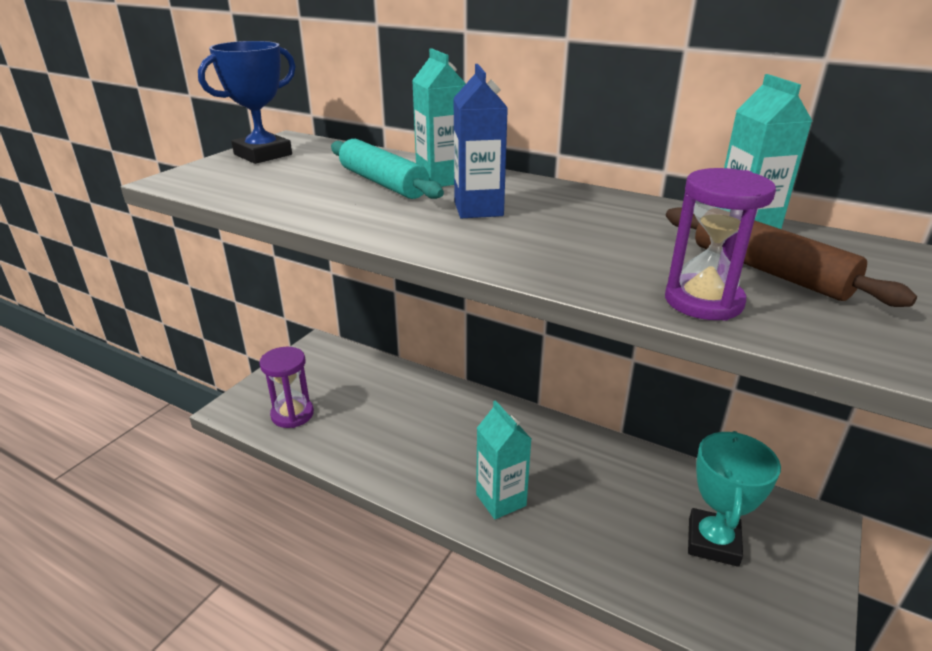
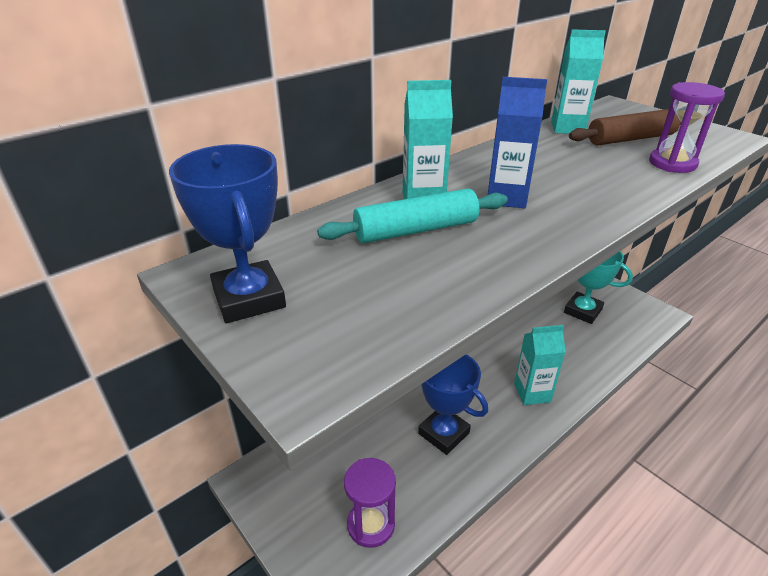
camera: 70 degrees left, 5 degrees up
(406, 438) = (443, 433): none -> blue trophy

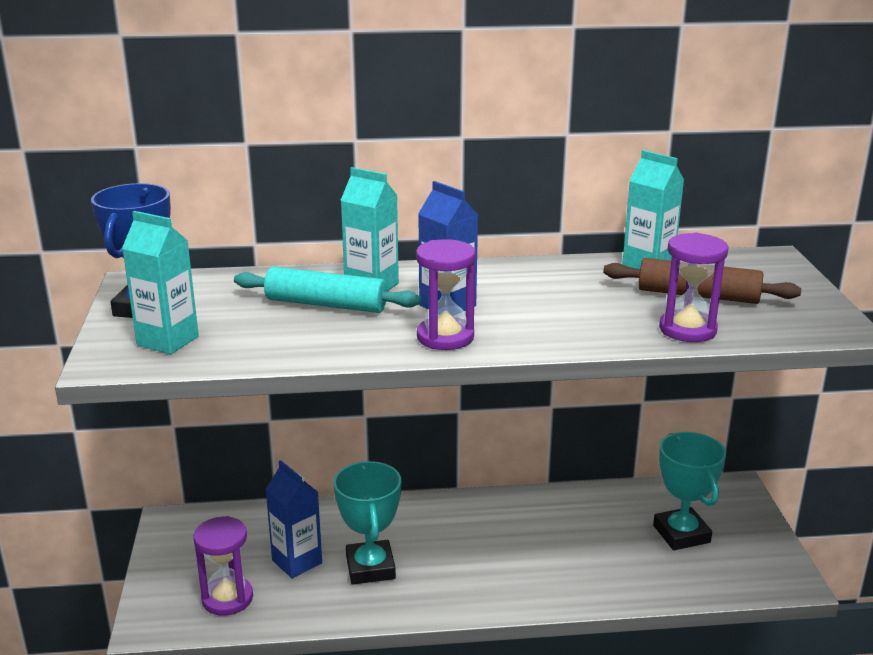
camera: 35 degrees right, 10 degrees down
(388, 459) = (297, 562): none -> blue carton
(443, 433) = (370, 567): blue trophy -> turquoise trophy
(532, 393) = (505, 578): turquoise carton -> turquoise carton (168, 341)
(553, 225) = (445, 337): none -> purple hourglass

